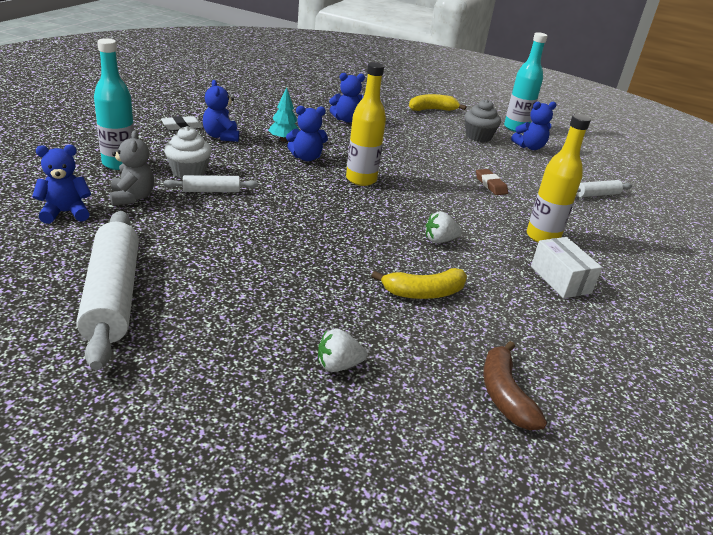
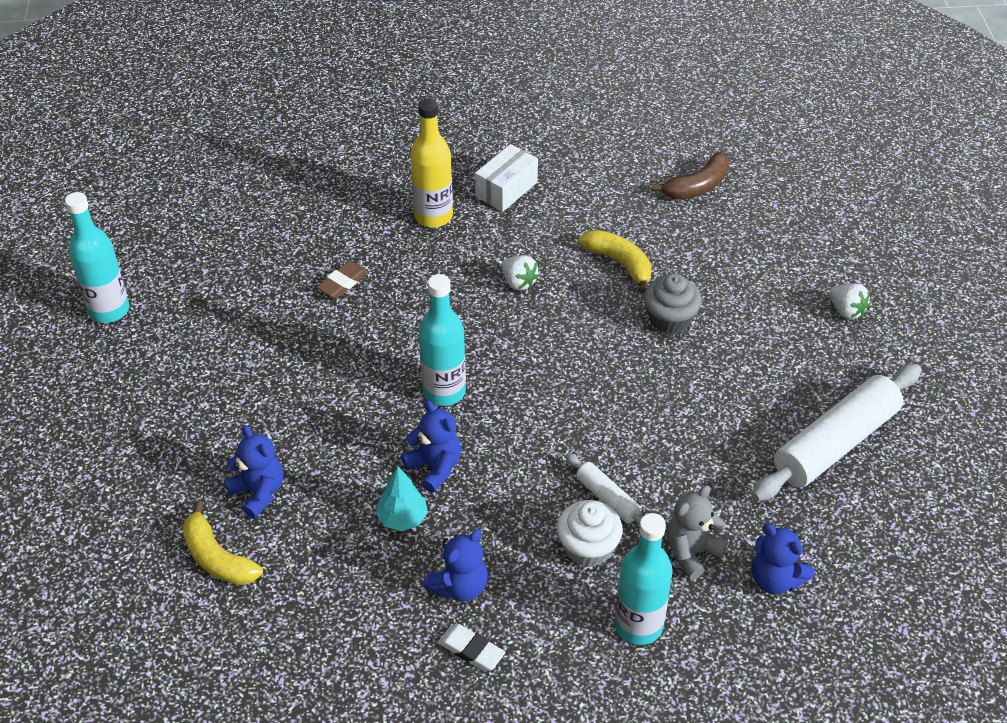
camera: 115 degrees left, 15 degrees up
(338, 365) = (760, 275): white strawberry -> white strawberry (846, 310)
(361, 179) = (444, 391): yellow bottle -> turquoise bottle
(432, 110) = (115, 419): yellow banana -> yellow banana (217, 558)
(478, 136) = (186, 337): grey cupcake -> grey cupcake (670, 319)
(529, 147) = (176, 280): blue teddy bear -> none
(596, 194) = (280, 196): white rolling pin -> none

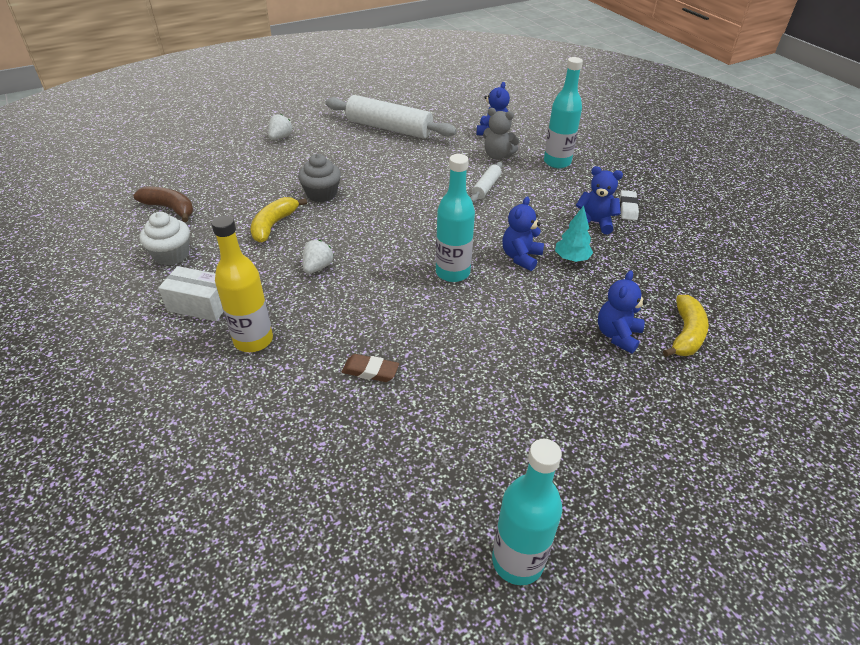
camera: 115 degrees left, 5 degrees down
(588, 548) = (525, 186): white cupcake -> white cupcake (171, 255)

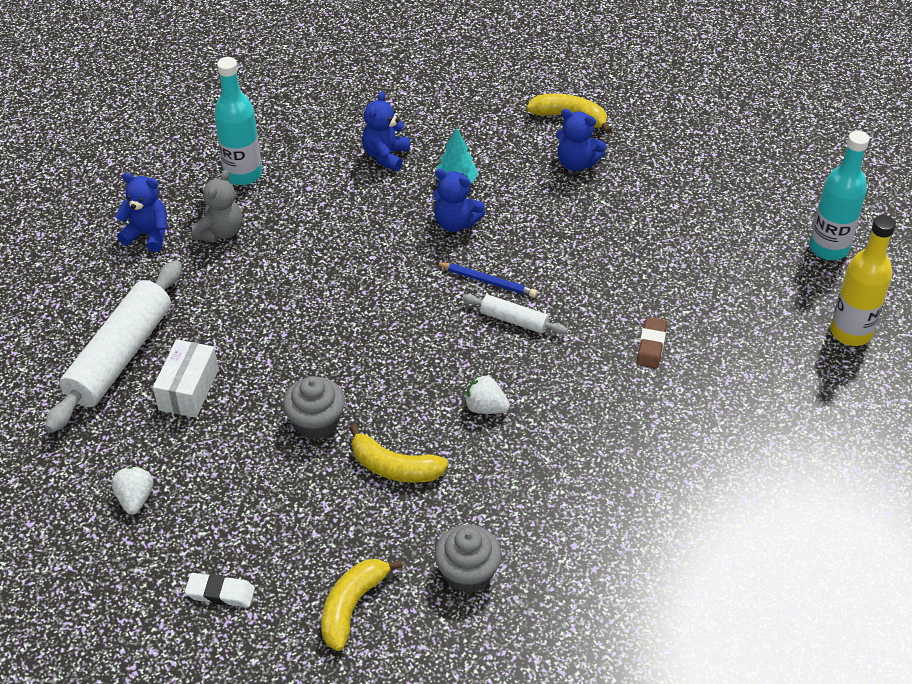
camera: 90 degrees left, 5 degrees up
(170, 208) = (352, 606): brown banana -> yellow banana
(171, 255) = (467, 573): white cupcake -> grey cupcake
(200, 305) = (566, 515): white box -> white box (188, 389)
(253, 340) = (620, 451): yellow bottle -> yellow bottle (850, 332)
(280, 137) = (135, 499): white strawberry -> white strawberry turned 60 degrees clockwise
(452, 272) = (488, 282): turquoise bottle -> blue pencil
(486, 187) = (304, 247): white rolling pin -> white rolling pin (514, 320)
(628, 208) = (355, 124): white eraser -> white eraser (220, 593)

